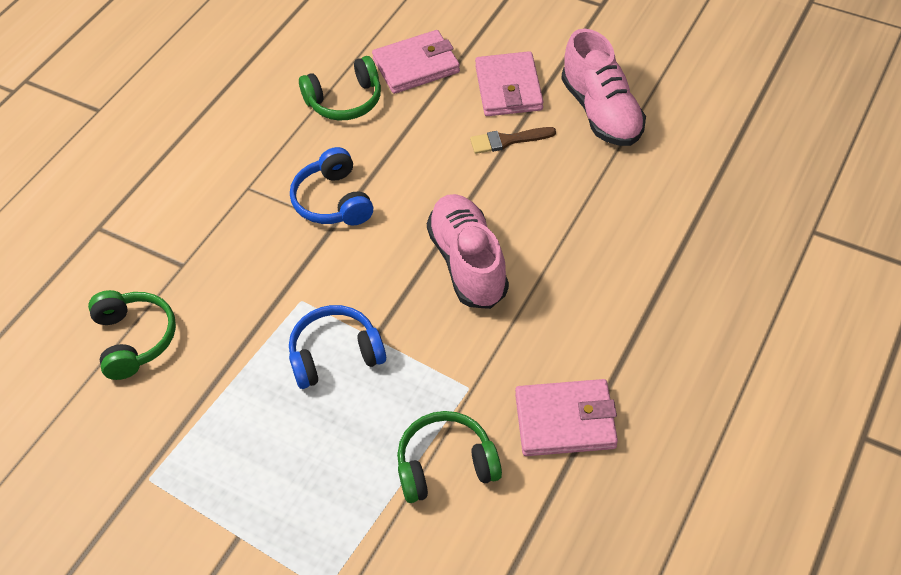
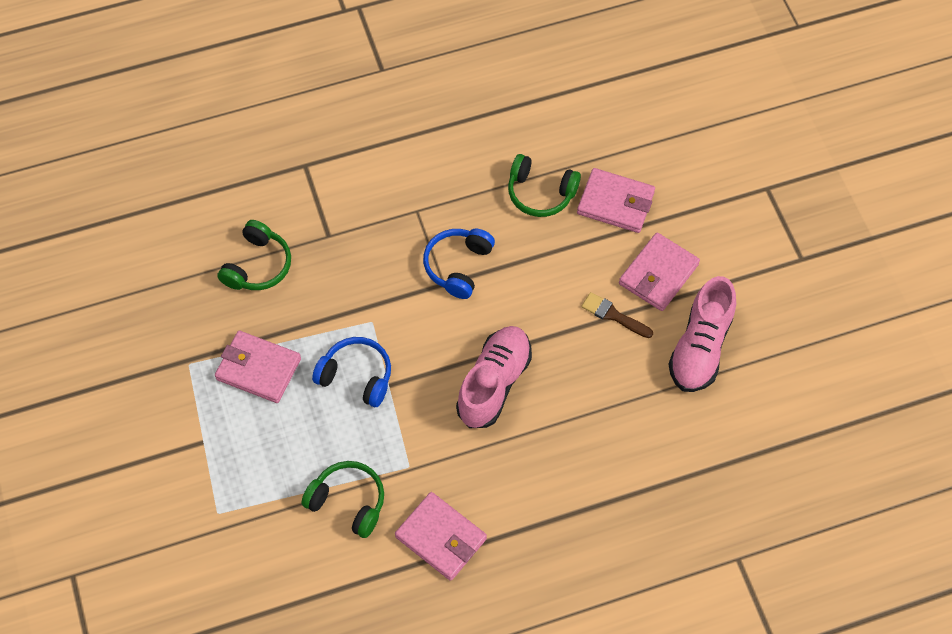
camera: 40 degrees right, 10 degrees up
(229, 425) = (258, 369): none -> pink wallet

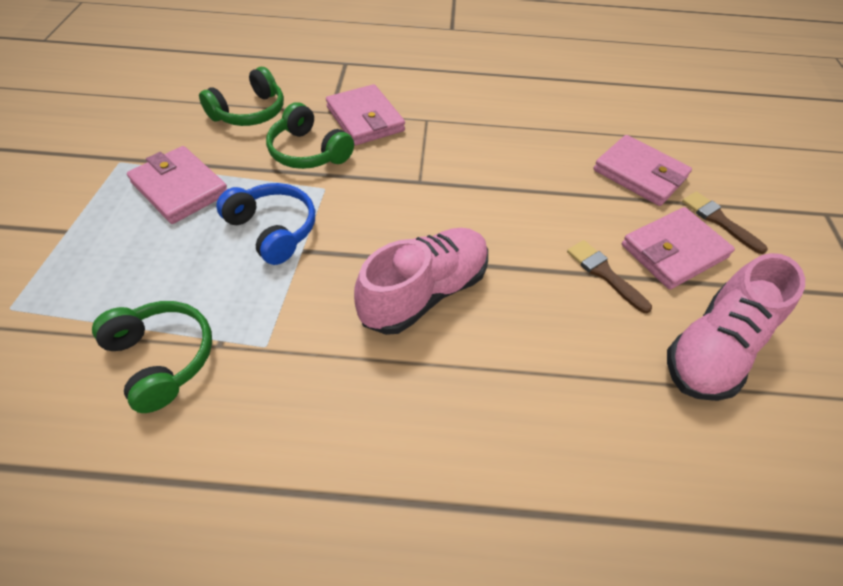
camera: 20 degrees right, 10 degrees down
(441, 537) = (245, 459): pink wallet -> pink wallet (365, 119)
(458, 266) = (444, 172): blue headphones -> none
(540, 193) = (559, 143): green headphones -> green headphones (309, 152)
(686, 229) = (718, 220): none -> brown brush

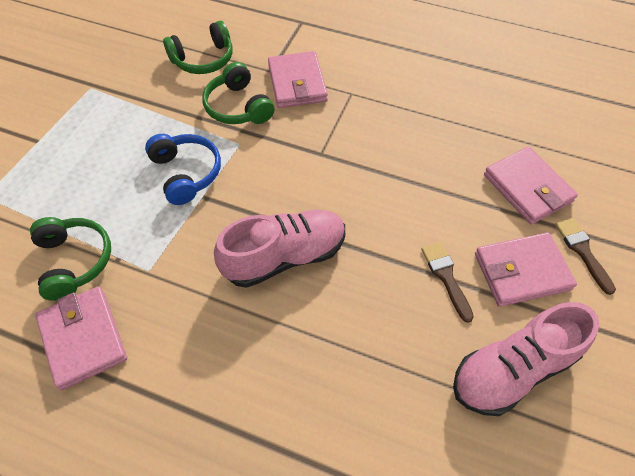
camera: 20 degrees right, 5 degrees up
(180, 188) = (128, 121): pink wallet -> pink wallet (83, 338)

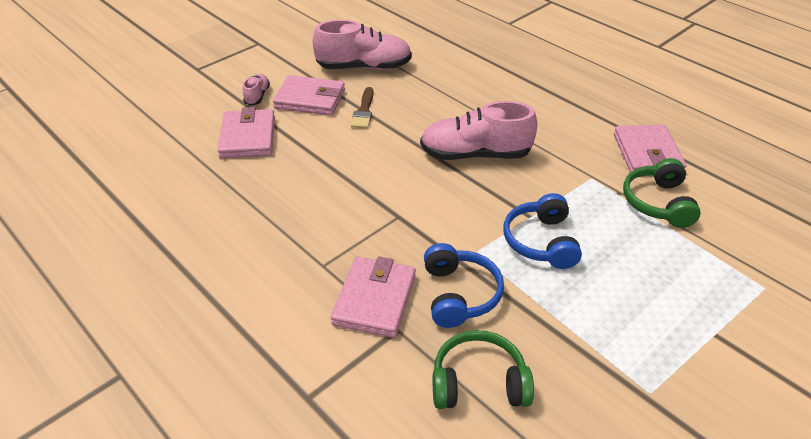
camera: 155 degrees left, 15 degrees down
(238, 106) = (459, 294): green headphones -> blue headphones
(582, 252) = (257, 96): brown brush -> pink shoe

